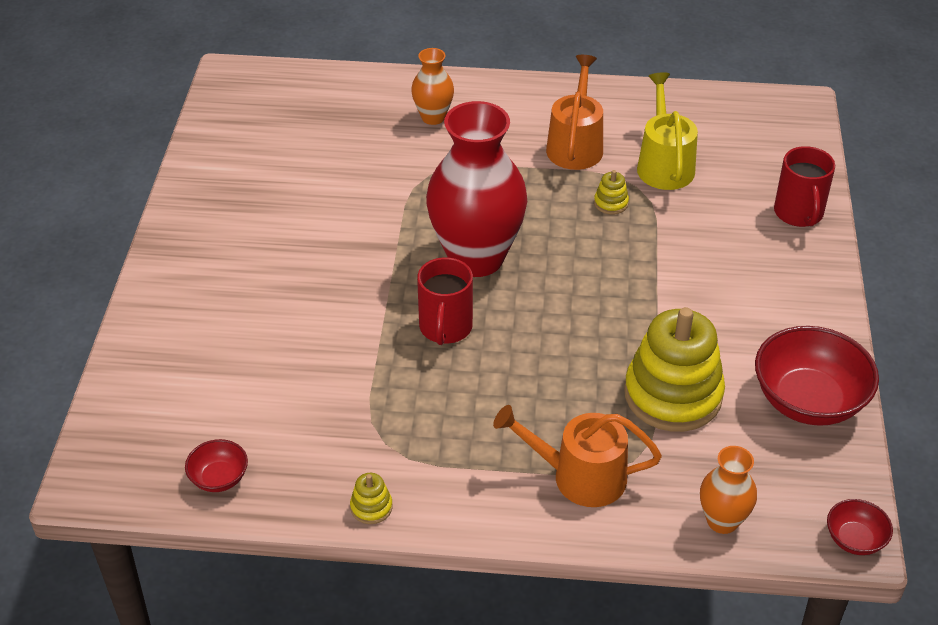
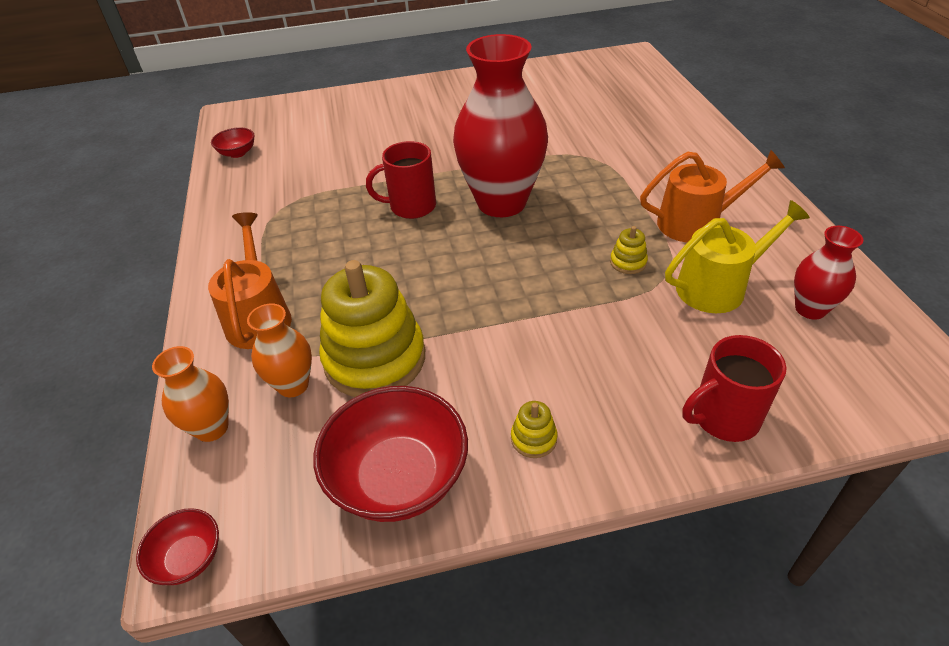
camera: 75 degrees right, 0 degrees up
(371, 507) = (216, 217): yellow stacking toy -> yellow stacking toy (533, 438)
(433, 117) = (664, 141): orange vase -> orange vase (293, 385)
(708, 130) = (810, 309): none -> red vase

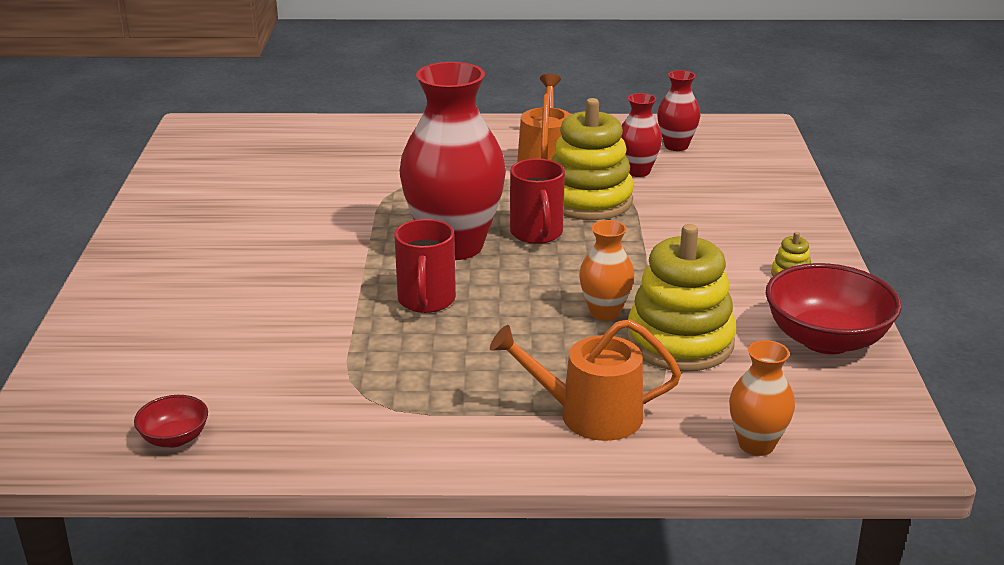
camera: 80 degrees left, 15 degrees down
(189, 558) = (907, 452): red bowl -> none
(293, 385) = (705, 392): orange vase -> orange vase (604, 312)
(628, 262) = (588, 200): yellow stacking toy -> yellow stacking toy, size x2.50
(718, 287) = (637, 171): yellow watering can -> red vase
(723, 417) = (779, 200): red mug -> red mug (537, 233)

